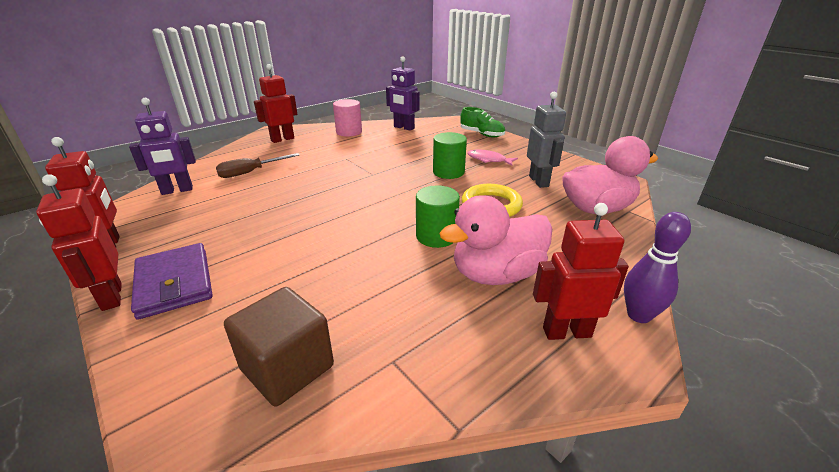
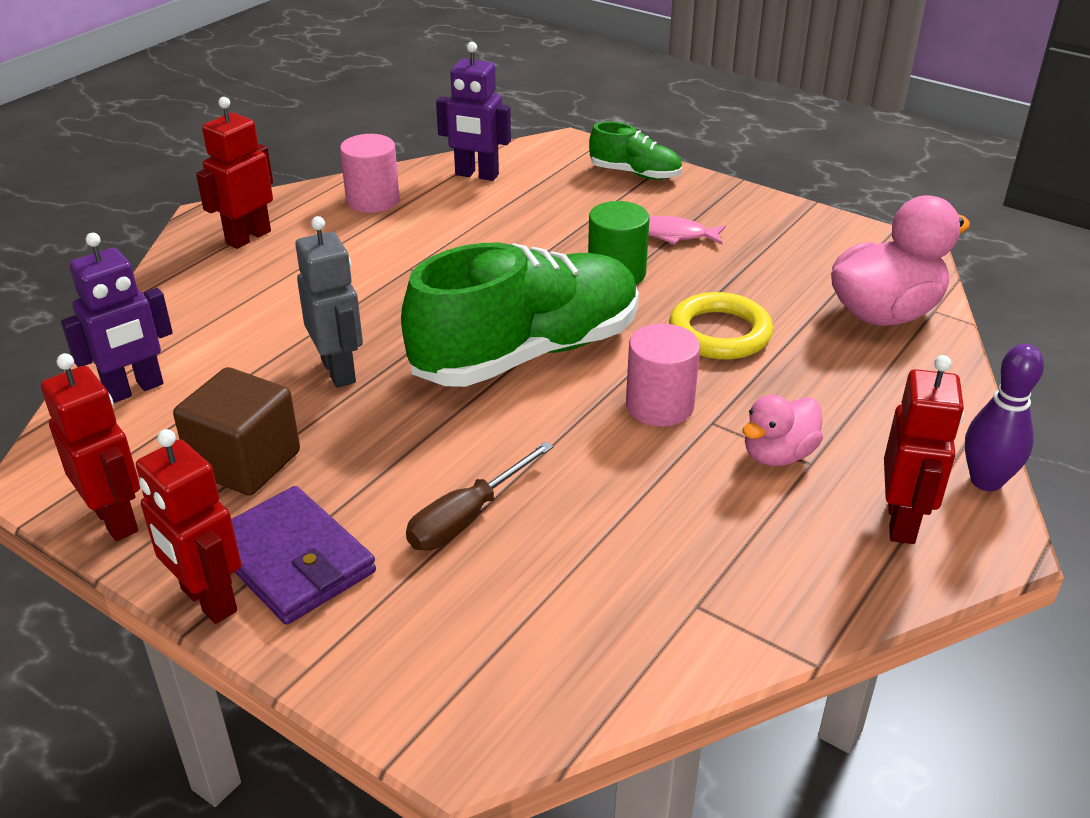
camera: 15 degrees left, 5 degrees up
(250, 172) = (246, 327): brown screwdriver -> brown screwdriver (467, 517)
(287, 367) = (561, 642): brown cube -> brown cube (245, 462)
(378, 201) = (527, 353): none -> green shoe
(436, 236) = (659, 406): green cylinder -> pink cylinder
(496, 274) = (778, 455): pink duck -> pink duck, size x0.58
(539, 181) = (778, 271): grey robot -> grey robot (339, 371)
(566, 332) = (902, 522): red robot -> red robot turned 120 degrees clockwise

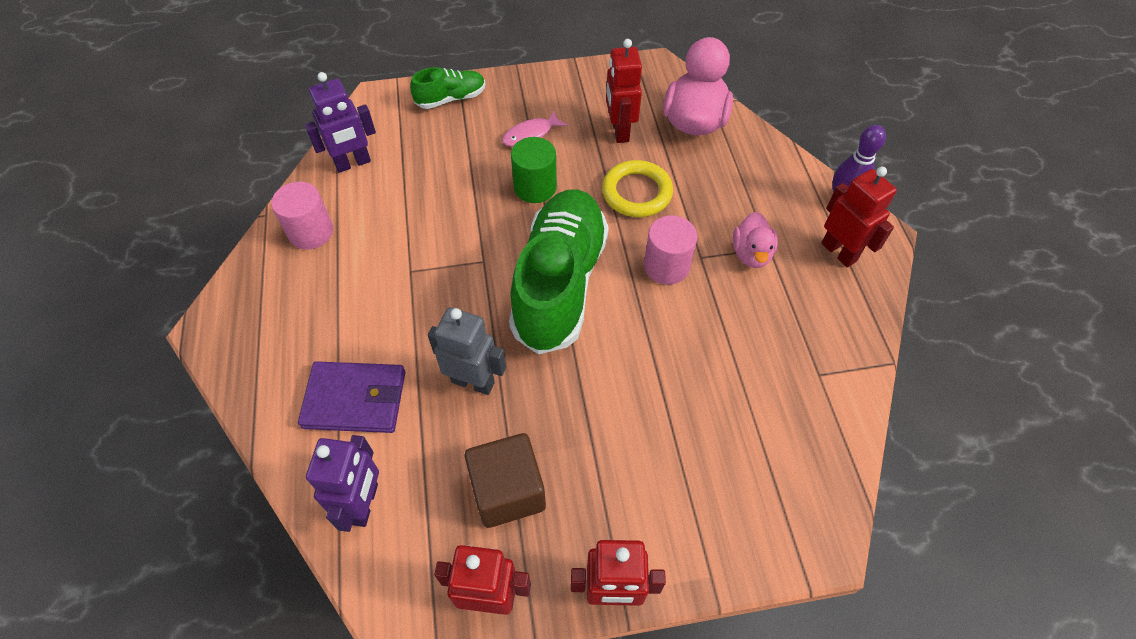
camera: 45 degrees left, 20 degrees up
(248, 237) = (264, 325): red robot -> red robot (619, 131)
(293, 560) = (620, 526): purple wallet -> purple wallet (355, 399)
(467, 517) = (667, 418): brown screwdriver -> none

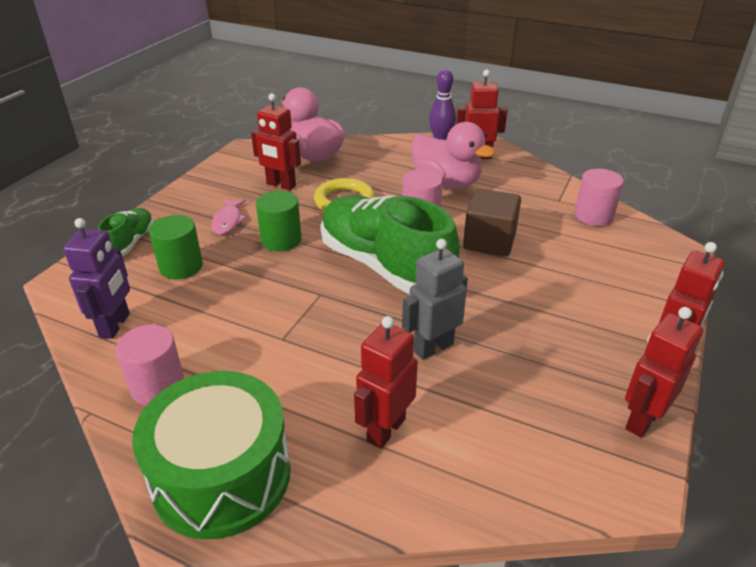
camera: 55 degrees left, 20 degrees down
(254, 325) = (222, 475): none -> green drum
(355, 399) = (385, 429): purple wallet -> red robot
(364, 504) = (503, 467): purple robot -> none
(446, 150) = (181, 267): none -> green cylinder
(508, 491) = (551, 370): brown cube -> brown cube (489, 241)
(751, 254) = (446, 183): pink duck -> pink duck, size x1.73
(817, 423) = (593, 216): none -> pink cylinder

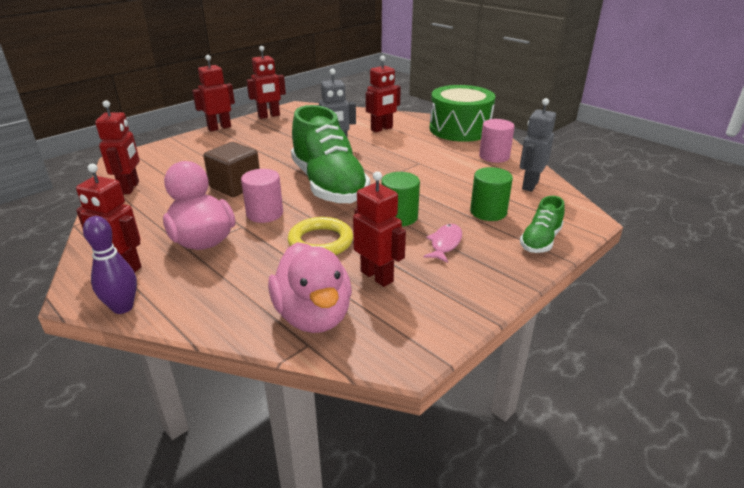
camera: 160 degrees left, 5 degrees down
(115, 325) = (529, 185): purple robot -> grey robot
(593, 216) = (130, 188): pink cylinder -> red robot

